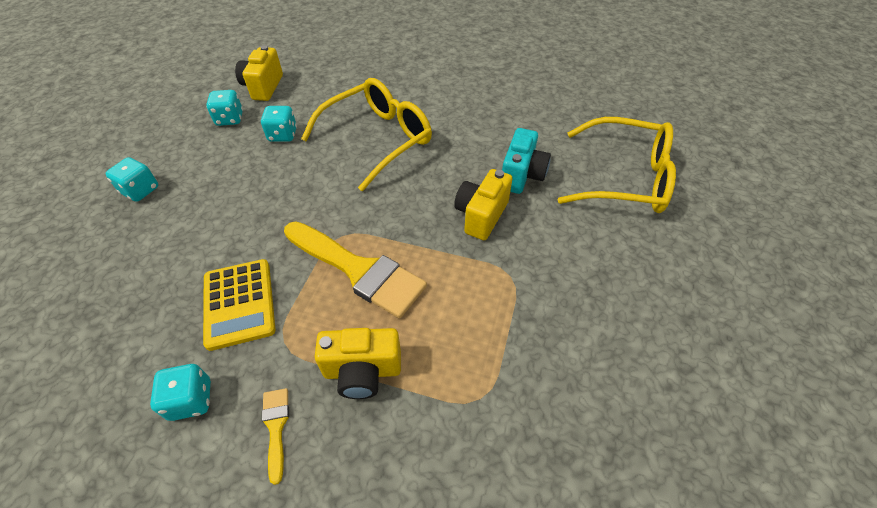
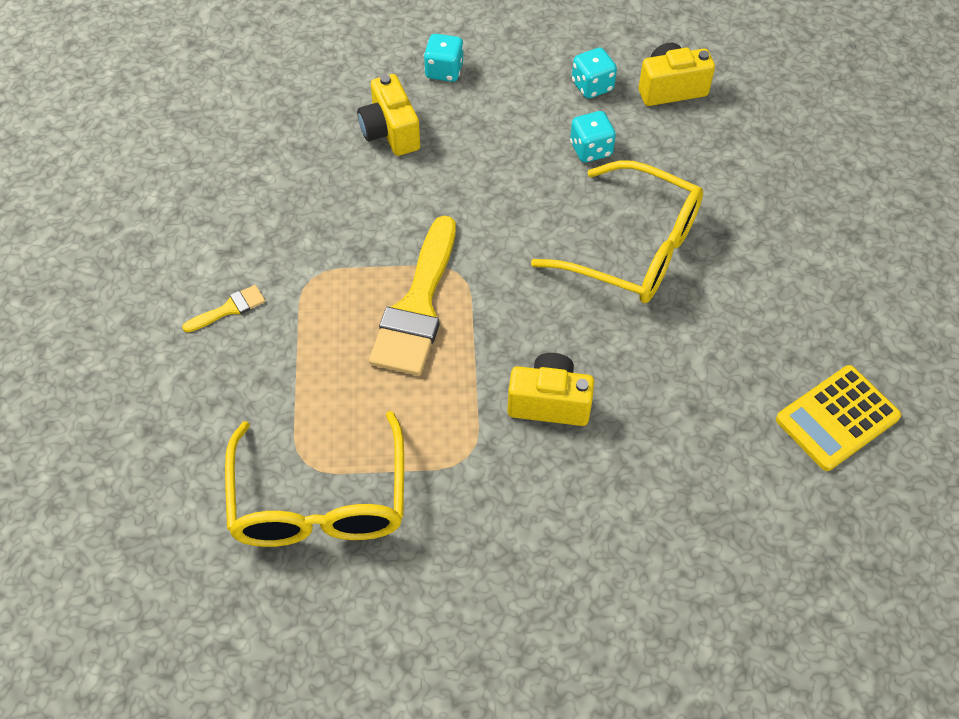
camera: 70 degrees right, 5 degrees up
(191, 400) = (234, 237): turquoise dice -> none
(239, 303) = (339, 223): yellow calculator -> yellow calculator (837, 418)
(362, 371) = (302, 354): yellow camera -> yellow camera (390, 132)
(521, 175) = (645, 432): turquoise camera -> none
(625, 178) = (703, 566): yellow glasses -> yellow glasses (319, 501)

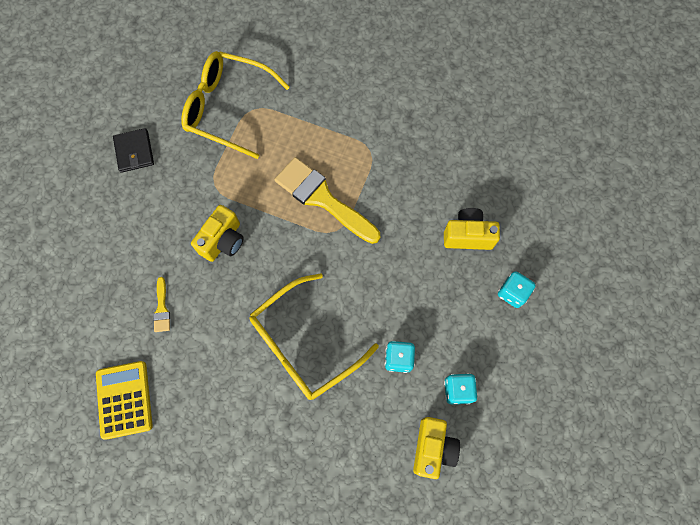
camera: 115 degrees right, 15 degrees up
(229, 309) = (368, 103): yellow brush -> yellow brush (162, 308)
(467, 609) = (134, 152): none -> black wallet

